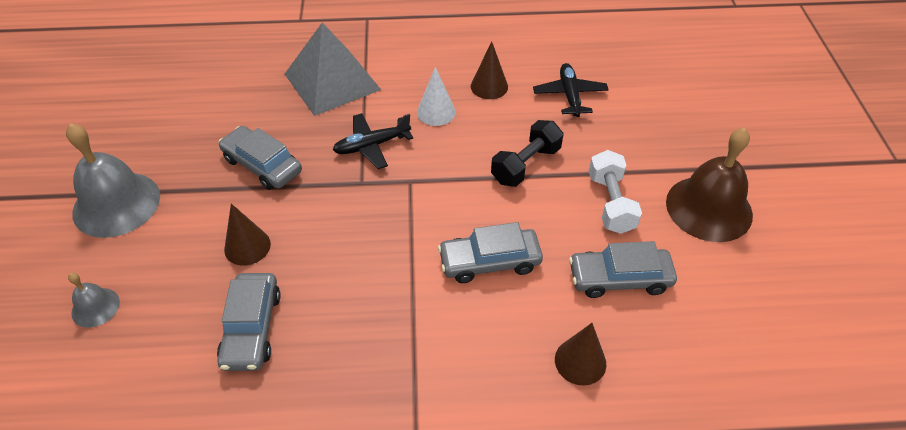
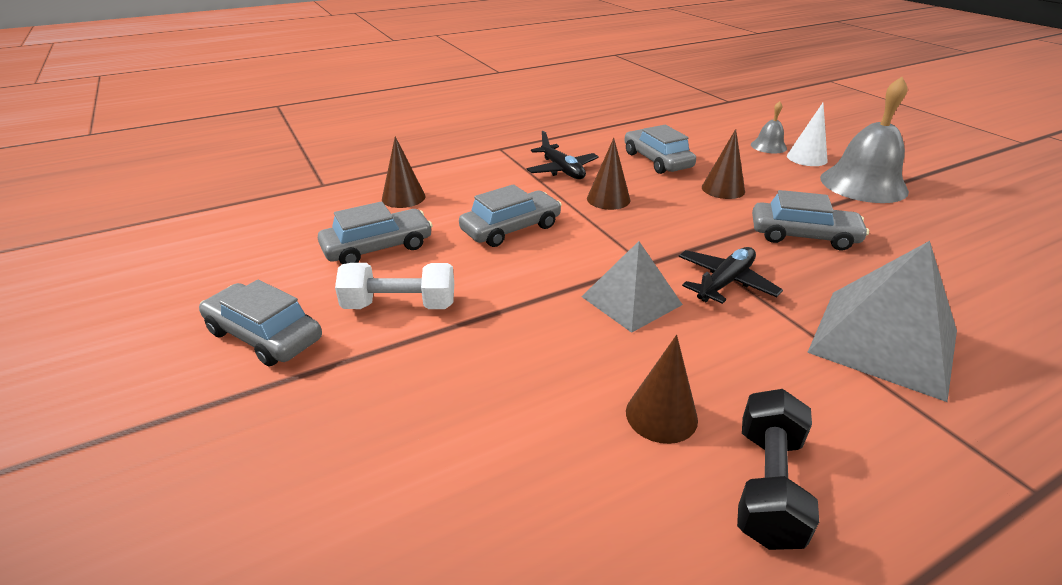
camera: 155 degrees right, 15 degrees down
(369, 273) = (608, 199): none -> brown cone
(436, 112) = (697, 345): white cone -> white cone (806, 158)
(447, 153) = (631, 300): none -> grey pyramid
(526, 165) = (525, 316): black dumbbell -> black dumbbell (767, 485)
(569, 95) = (514, 448): black plane -> black plane (562, 170)
(610, 203) = (400, 305): white dumbbell -> white dumbbell turned 60 degrees counterclockwise
(709, 208) = (264, 335): brown bell -> grey car

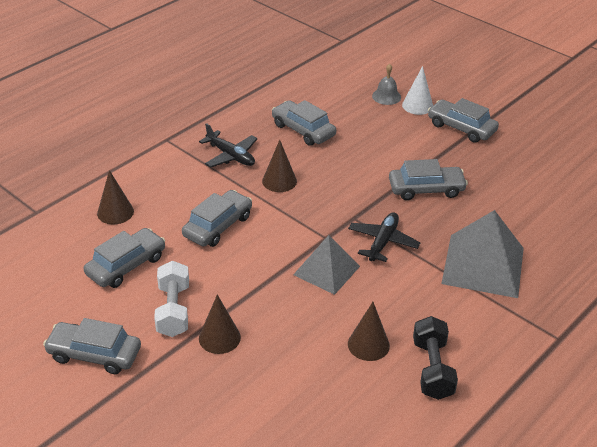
camera: 20 degrees left, 5 degrees up
(400, 305) = (173, 310): white dumbbell -> white dumbbell turned 75 degrees counterclockwise
(723, 189) = (362, 153): brown cone -> brown cone (219, 338)
(863, 184) = (461, 128): grey bell -> grey car

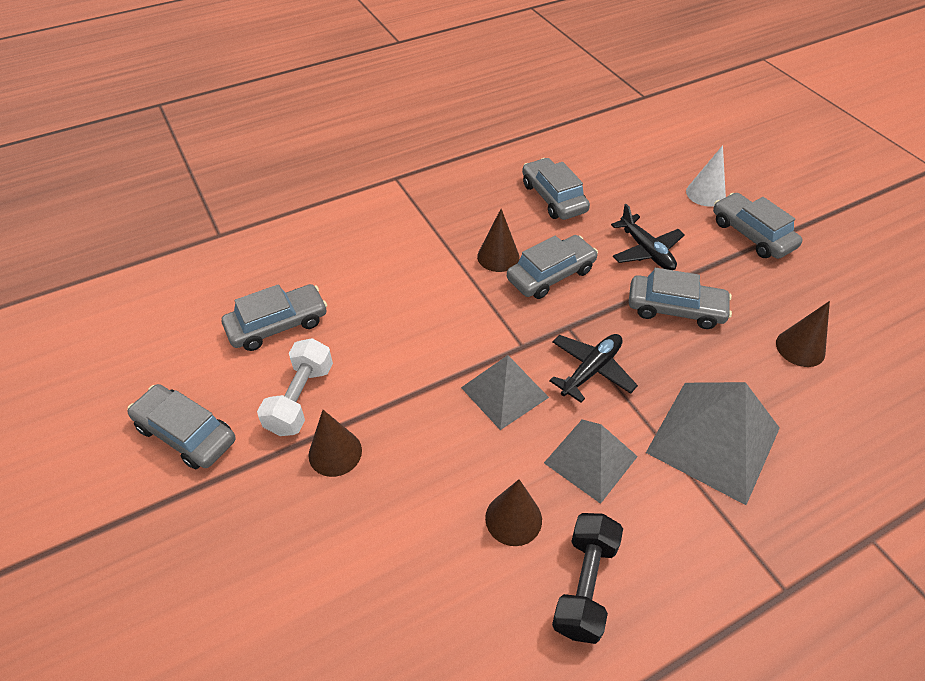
camera: 20 degrees right, 10 degrees up
(115, 212) = (299, 254): brown cone -> brown cone (800, 348)
(218, 226) = (402, 299): grey car -> grey car (551, 275)
(231, 156) = (456, 212): black plane -> black plane (646, 251)
(386, 96) = (671, 174): grey bell -> none
(406, 297) = (590, 459): none -> grey pyramid

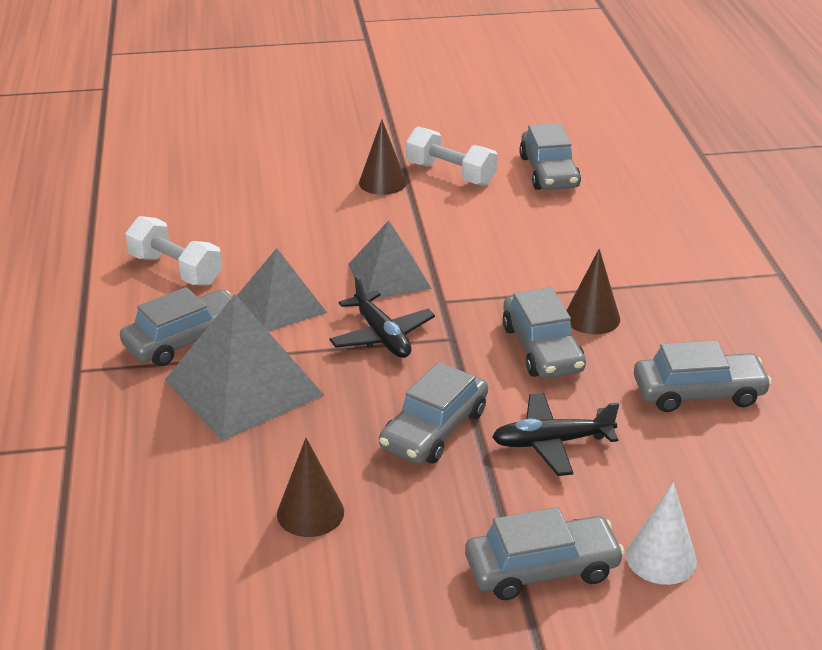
camera: 110 degrees right, 15 degrees down
(186, 433) = (446, 125): grey car -> grey car (185, 340)
(513, 518) = (257, 251): brown cone -> none
(584, 585) = (176, 270): black dumbbell -> white dumbbell

